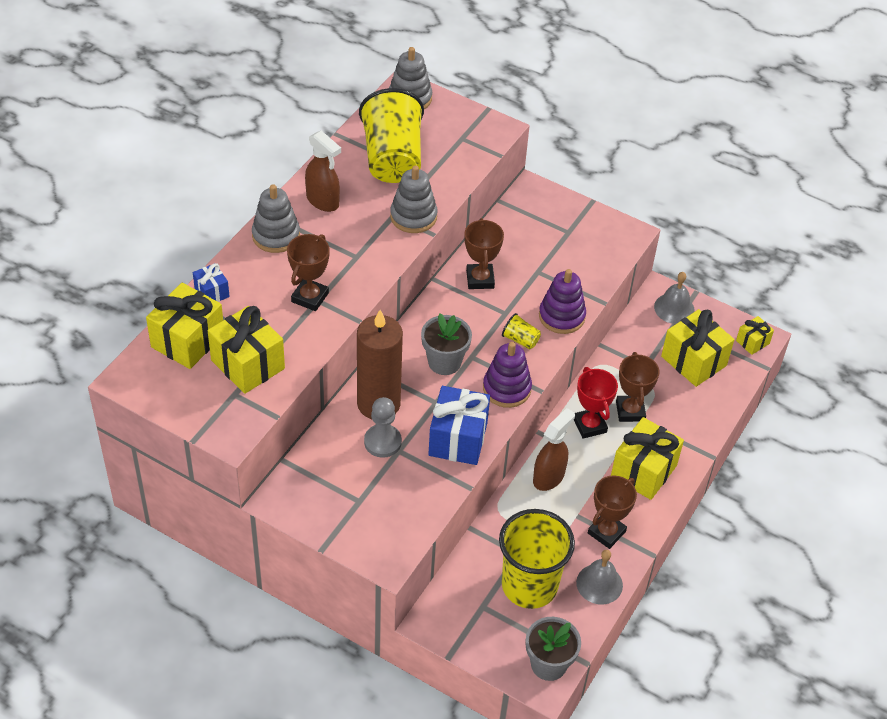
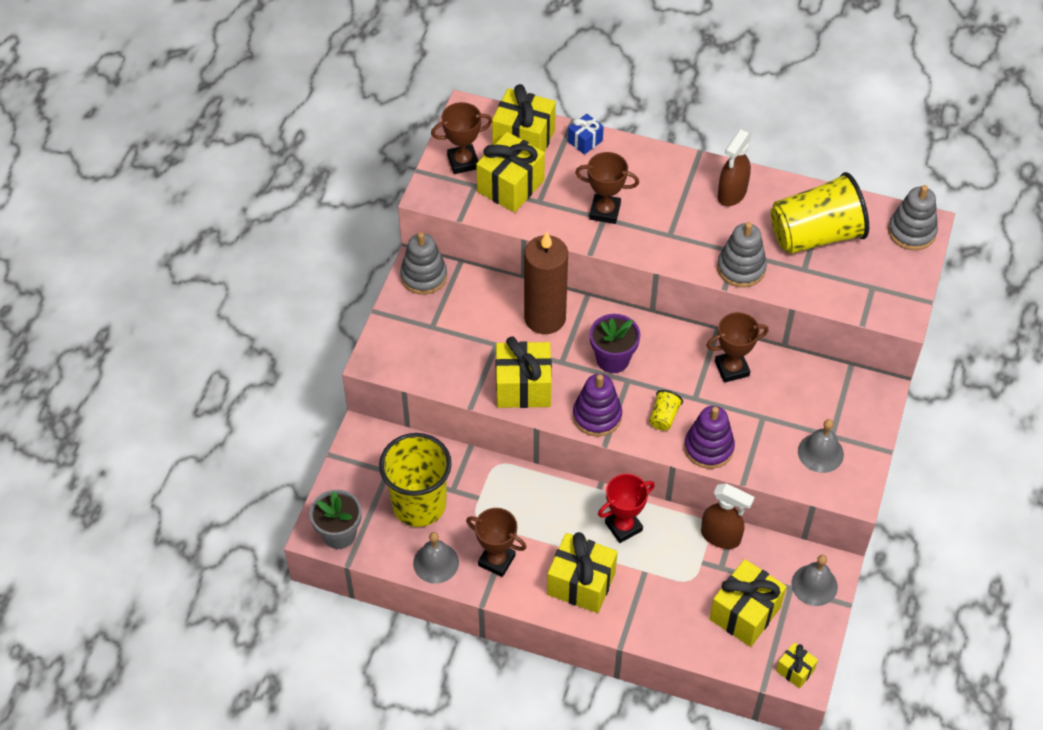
camera: 80 degrees right, 5 degrees up
(276, 235) = (672, 169): grey stacking toy -> grey stacking toy (424, 276)
(382, 442) = (502, 330): grey pawn -> none
(444, 362) = (613, 359): grey flower pot -> purple flower pot
(458, 439) = (523, 387): blue gift -> yellow gift
(549, 477) = (548, 501): brown spray bottle -> brown spray bottle (721, 537)
(584, 243) = (820, 453): none -> grey bell
(630, 411) = (654, 561): brown trophy -> brown trophy (463, 162)

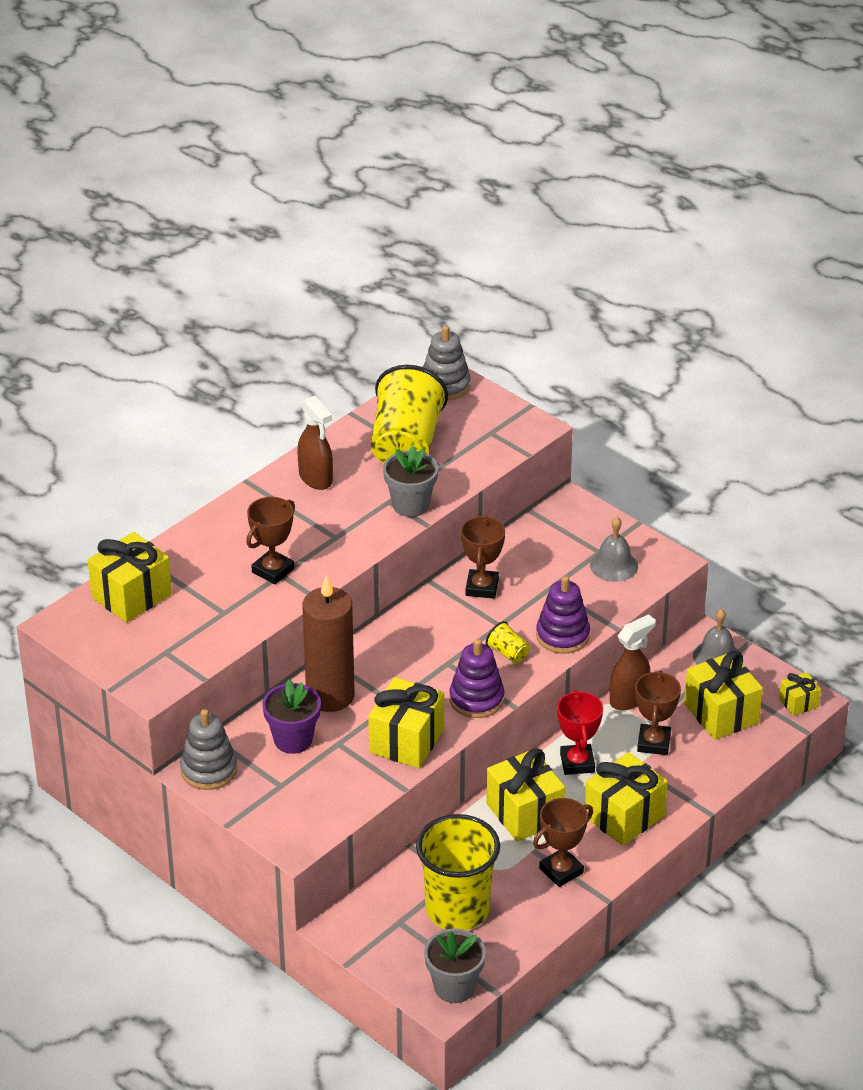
camera: 65 degrees left, 15 degrees down
(436, 562) = (536, 919): grey bell -> none
(463, 162) = (127, 650): brown trophy -> brown trophy (653, 743)
(510, 186) = (188, 626): yellow gift -> yellow gift (524, 813)
(585, 141) = (170, 553): blue gift -> none
(613, 359) = (415, 664): purple flower pot -> purple flower pot (293, 740)
(741, 268) = (410, 505): grey stacking toy -> grey flower pot

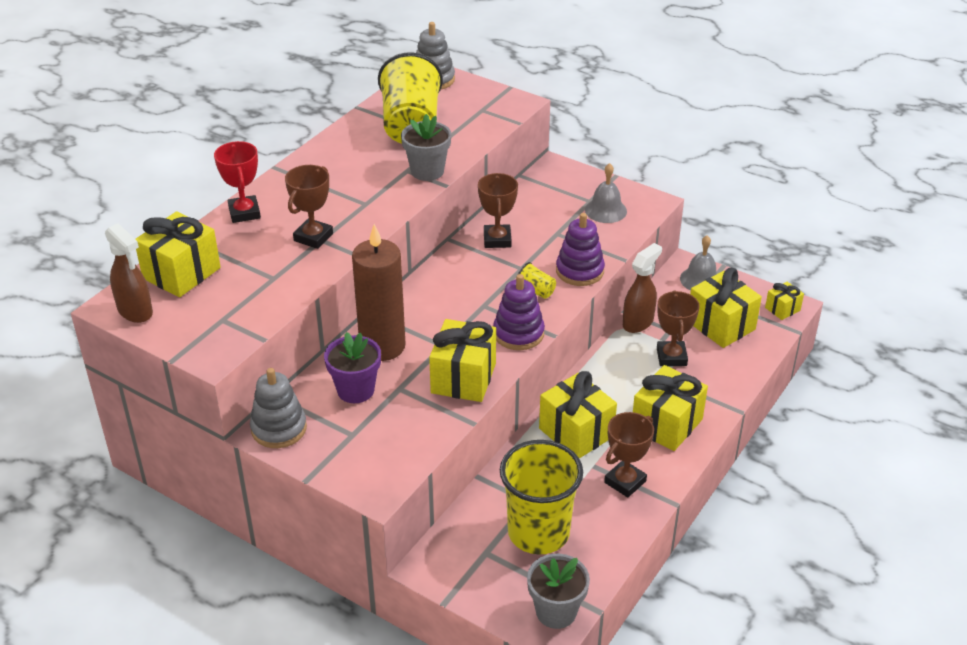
camera: 10 degrees left, 0 degrees up
(316, 478) = (337, 159): brown spray bottle -> brown spray bottle (135, 311)
(577, 763) = (610, 382): red trophy -> red trophy (244, 213)

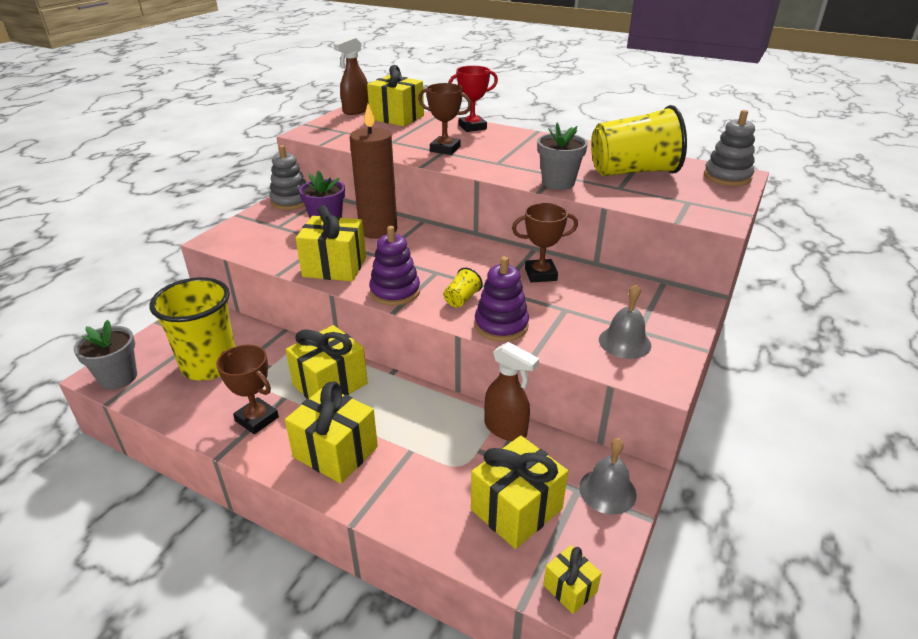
camera: 85 degrees right, 5 degrees down
(671, 357) = (448, 458): brown trophy -> none

